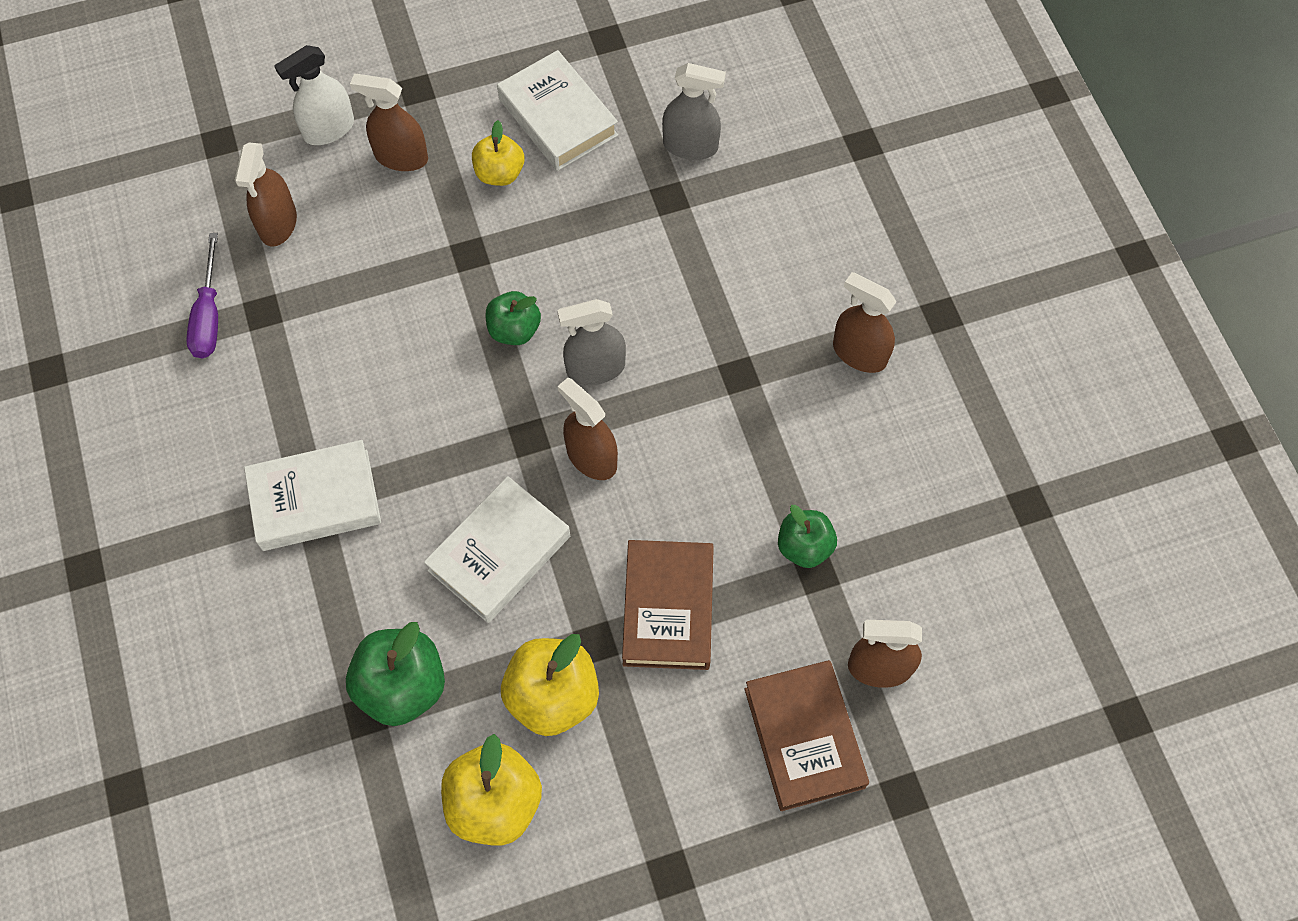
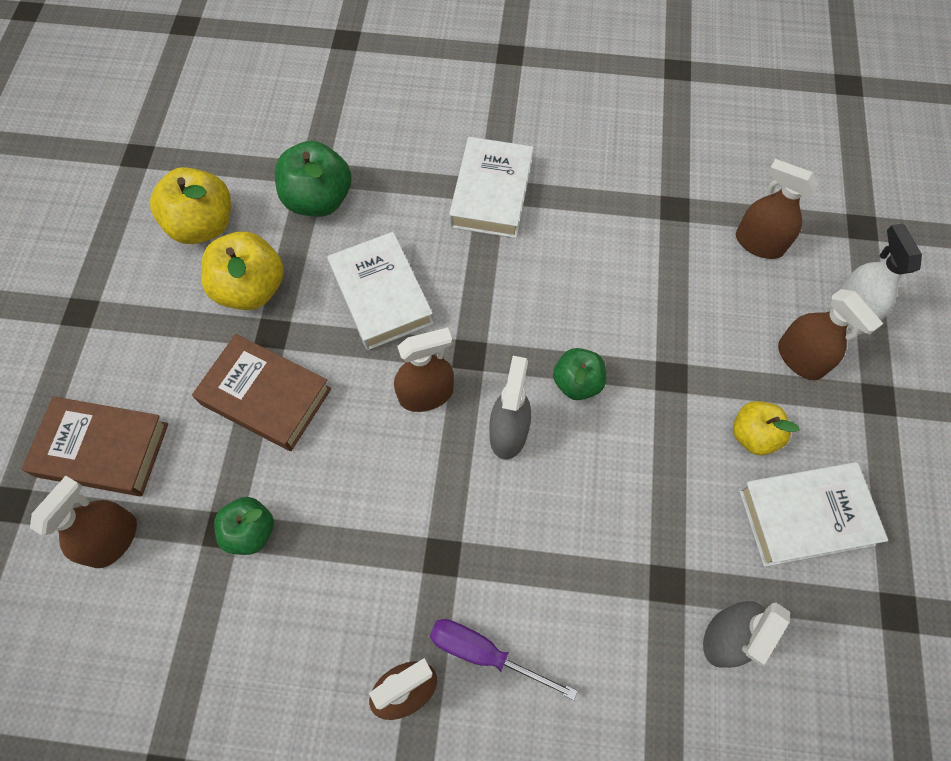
camera: 115 degrees right, 0 degrees up
(209, 315) = (686, 173): purple screwdriver -> purple screwdriver (484, 653)
(401, 157) = (800, 358): brown spray bottle -> brown spray bottle turned 105 degrees clockwise

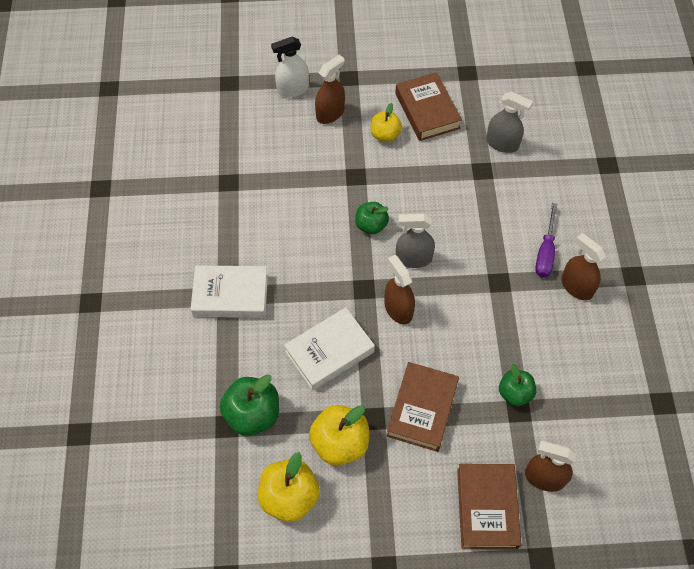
camera: 100 degrees left, 5 degrees down
(759, 243) = (250, 135): brown spray bottle -> none
(805, 516) = (427, 111): white book -> brown book

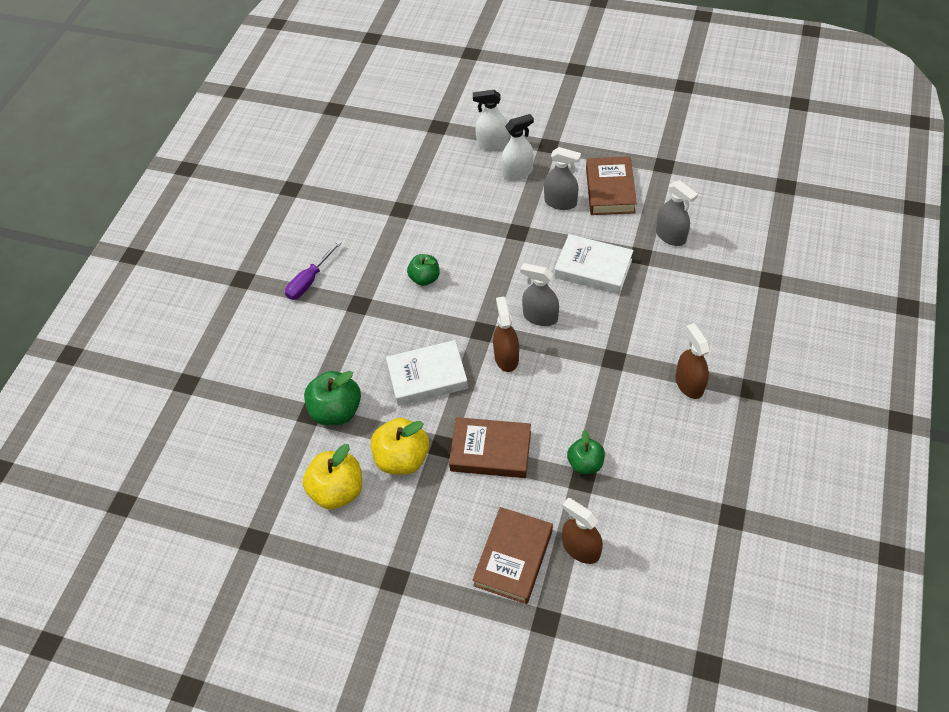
camera: 25 degrees right, 5 degrees down
(230, 295) = (361, 305): white book -> white book (593, 268)
(330, 113) = (517, 172): brown spray bottle -> white spray bottle
(371, 225) = (513, 278): green apple -> green apple (425, 278)
(385, 135) = (560, 202): yellow apple -> grey spray bottle
(422, 409) = (490, 451): brown book -> brown book turned 60 degrees clockwise
(545, 252) = (671, 344): purple screwdriver -> purple screwdriver (309, 280)

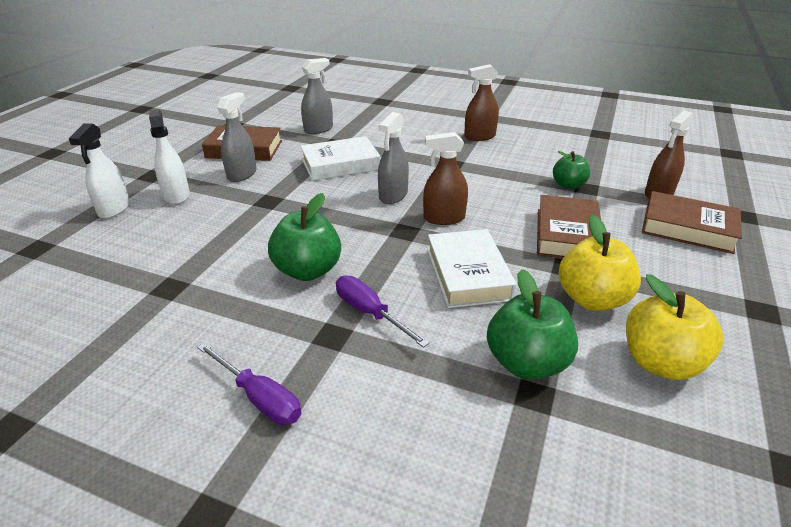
camera: 90 degrees left, 20 degrees down
(381, 321) = (370, 313): none -> purple screwdriver
(425, 278) = (308, 270): green apple -> green apple, size x1.57
(593, 268) = (340, 164): white book -> white book turned 45 degrees clockwise

